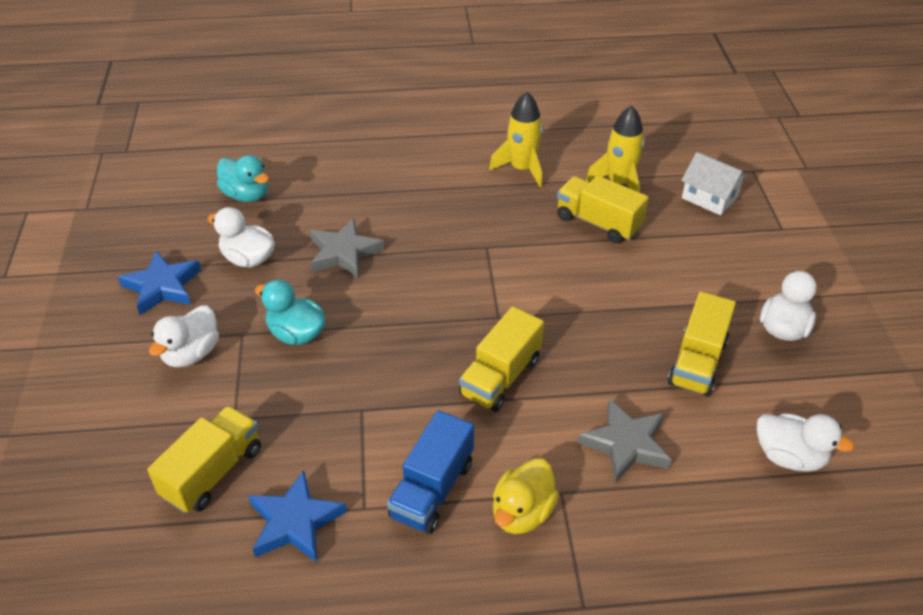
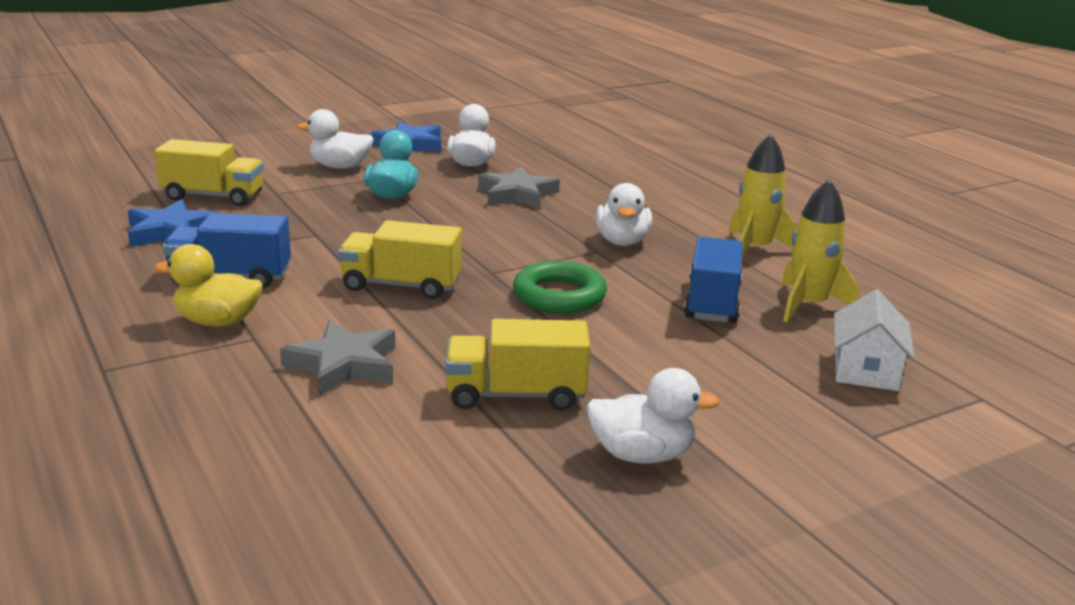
camera: 65 degrees right, 20 degrees down
(246, 195) = (554, 149): turquoise duck -> none
(557, 293) = (559, 296): none -> green ring
(598, 223) = (712, 302): yellow truck -> blue truck
(789, 456) = (386, 481): white duck -> white duck (622, 241)

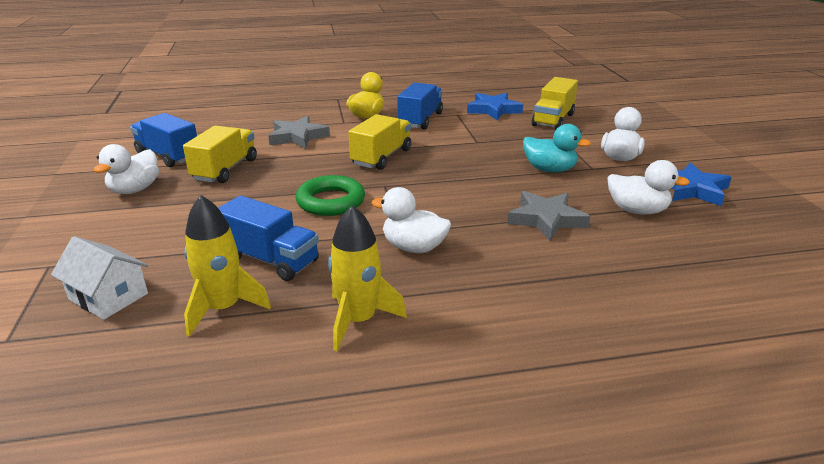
camera: 110 degrees right, 5 degrees up
(493, 474) = (168, 156): none -> blue truck

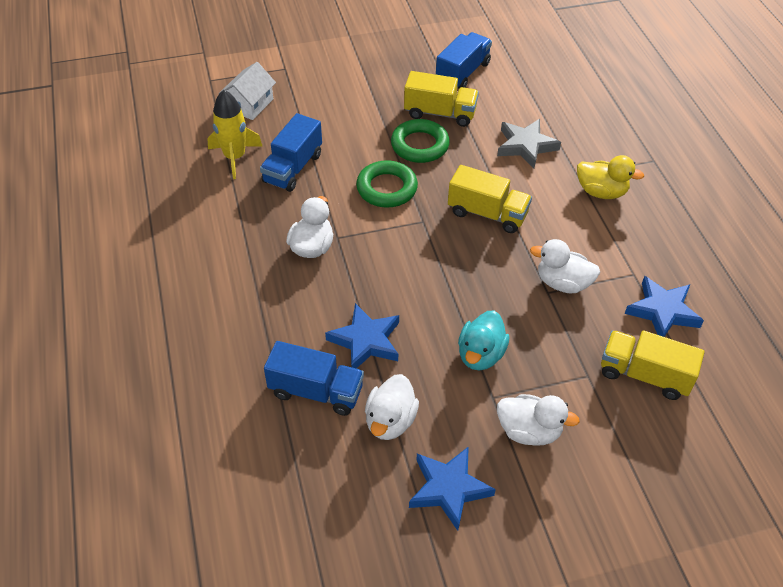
camera: 85 degrees right, 20 degrees up
(135, 190) = (395, 73): white duck -> white duck (562, 283)
(270, 182) = (420, 145): none -> green ring
(358, 320) = (218, 223): yellow rocket -> none
(420, 120) = (603, 239): blue truck -> blue truck (316, 391)
(546, 219) = (366, 341): grey star -> blue star

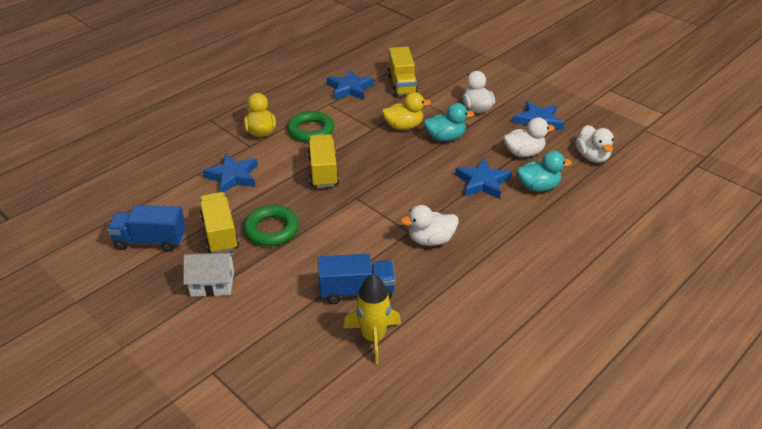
camera: 120 degrees left, 10 degrees down
(250, 104) = (291, 368): white house -> white house (212, 283)
(316, 391) = (538, 187): blue truck -> turquoise duck
(387, 188) = (337, 228): green ring -> green ring (311, 131)
(526, 146) = (233, 176): grey star -> blue star
(533, 324) = (403, 126): none -> yellow duck
(562, 283) = (360, 125): white duck -> white duck (592, 157)

